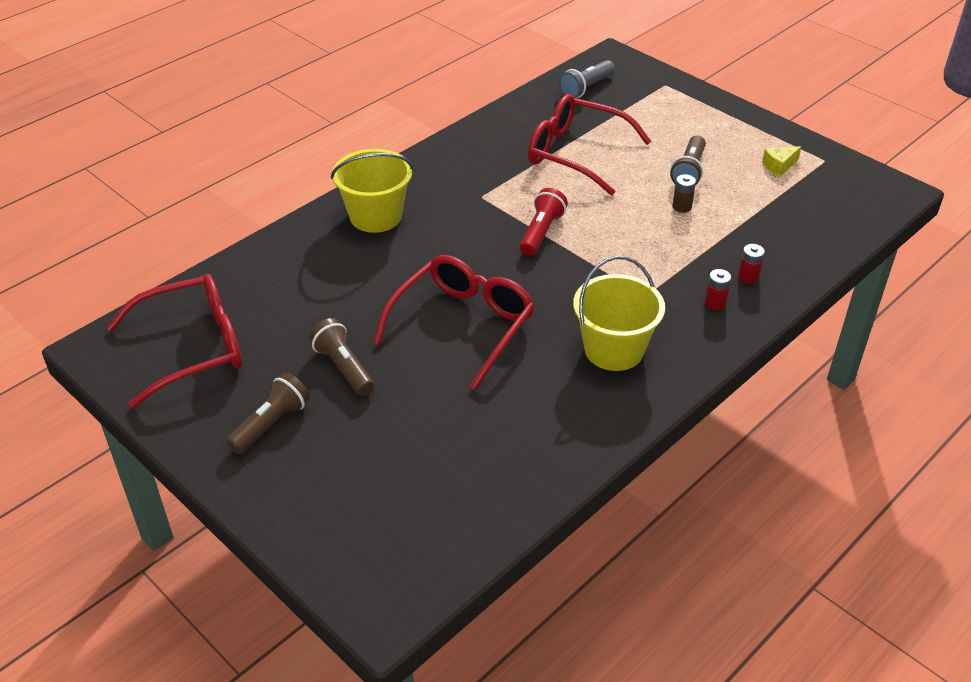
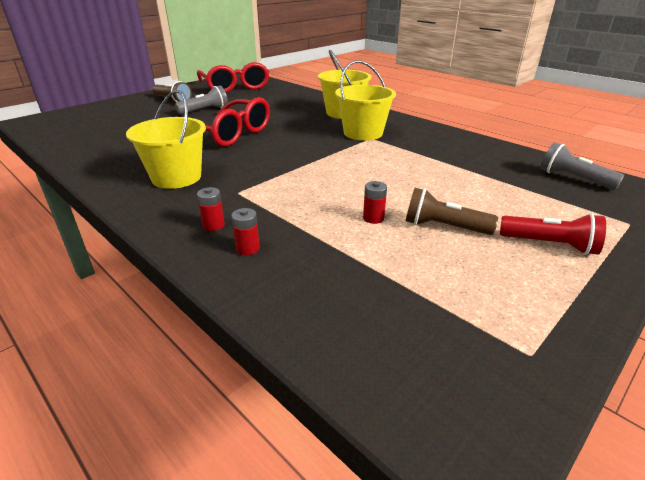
camera: 90 degrees right, 10 degrees down
(343, 367) = (205, 110): brown flashlight -> grey flashlight
(463, 202) = (363, 133): none -> yellow bucket
(541, 232) = (327, 156): red flashlight -> red flashlight (550, 245)
(576, 154) = (447, 171): red glasses -> none
(682, 207) = (373, 218): brown battery -> red battery
(779, 166) = (487, 299): yellow cheese -> none

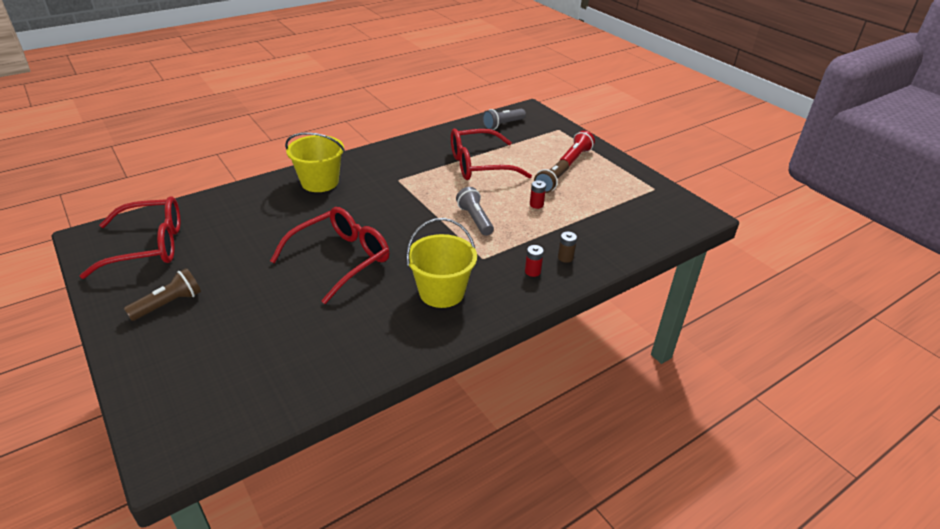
camera: 80 degrees left, 5 degrees up
(205, 110) = (241, 274): grey flashlight -> grey flashlight (475, 219)
(248, 248) = (565, 257): red battery -> brown battery
(363, 133) = (383, 181): yellow bucket -> none
(442, 173) = (479, 165): none -> red glasses

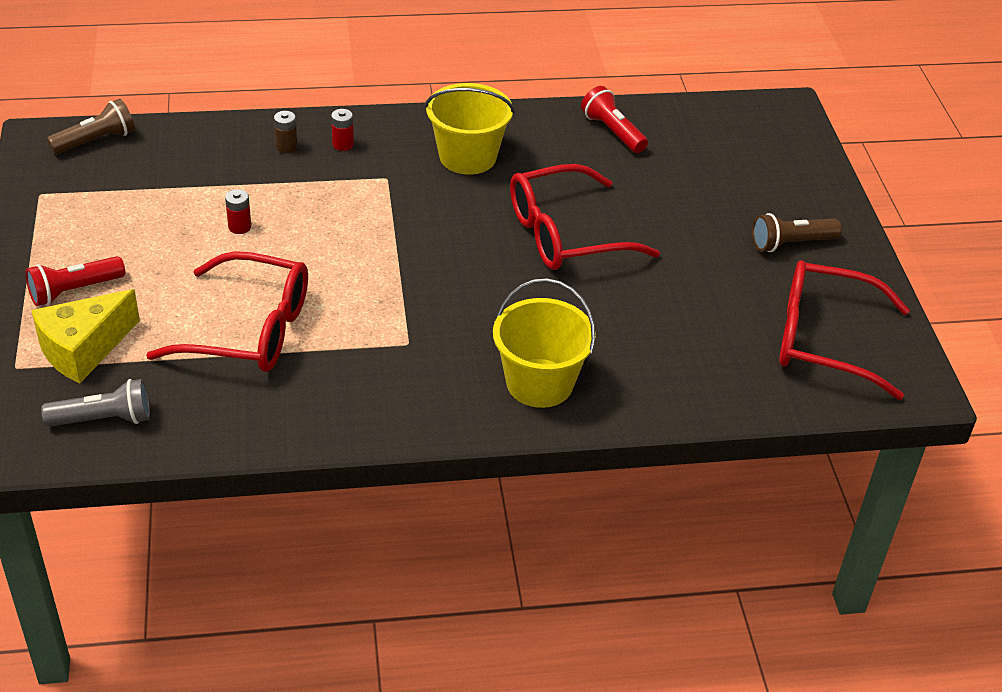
camera: 155 degrees left, 5 degrees up
(340, 357) = (612, 132): none -> red flashlight
(475, 219) = (348, 233): grey flashlight -> none
(541, 141) = (83, 349): none -> yellow cheese
(551, 183) = (174, 255): brown flashlight -> brown flashlight (96, 141)

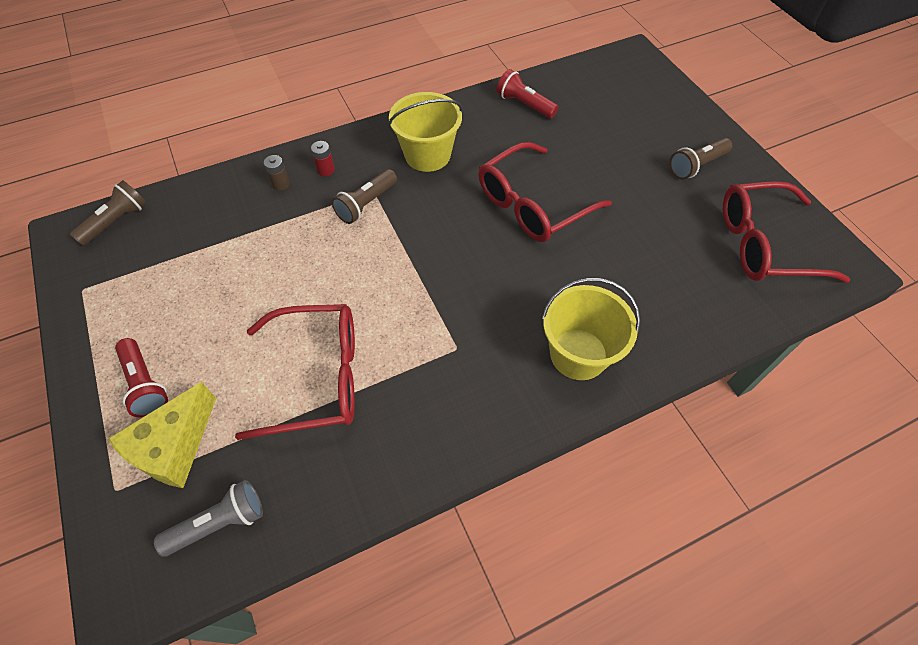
camera: 15 degrees left, 15 degrees up
(74, 291) = (145, 384): red flashlight -> red flashlight turned 75 degrees counterclockwise
(239, 227) = (270, 272): red battery -> none
(373, 188) = (366, 204): none -> brown flashlight

